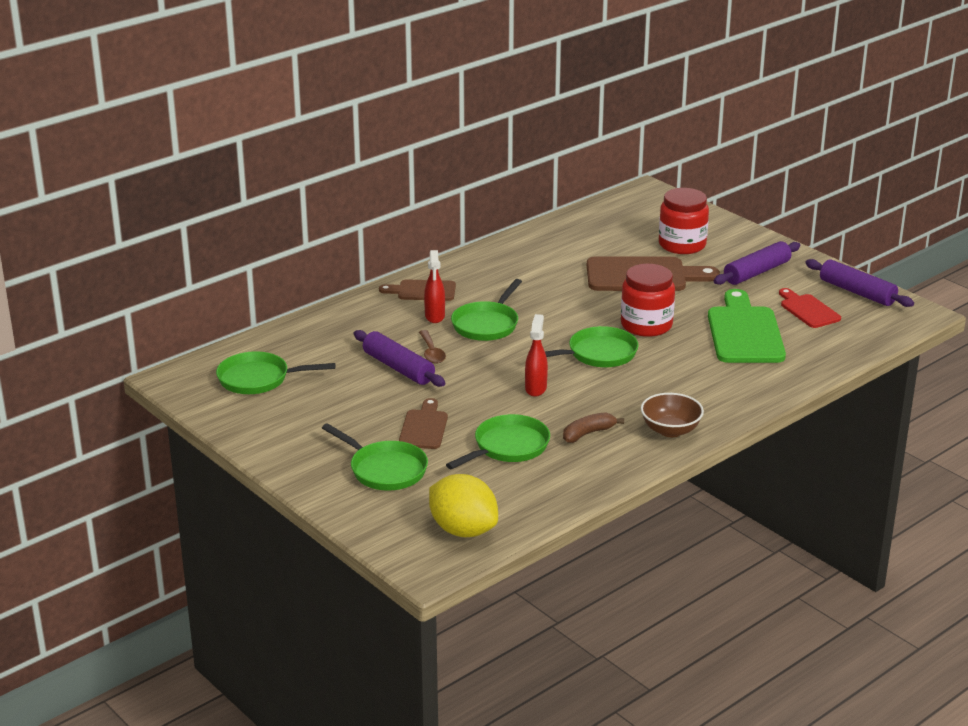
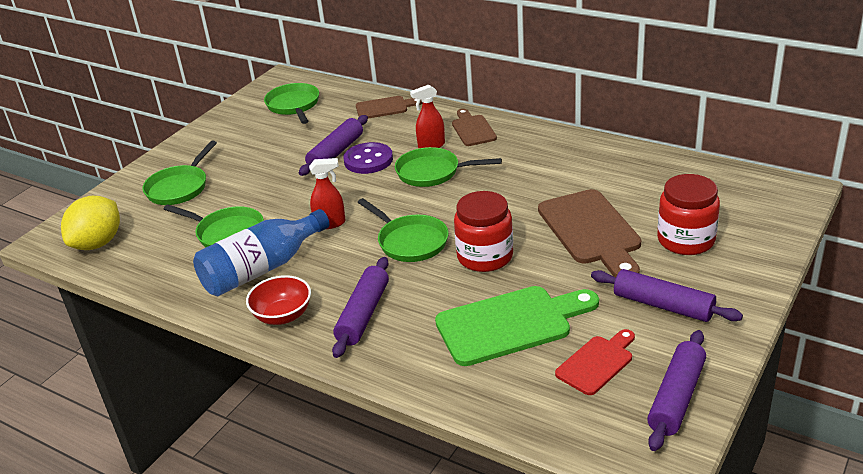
camera: 75 degrees right, 5 degrees up
(424, 427) = (247, 188): brown cutting board -> brown cutting board (385, 108)
(431, 352) = (368, 160): brown spoon -> purple button
(588, 433) = (262, 269): brown banana -> blue bottle
(670, 430) = (283, 315): brown bowl -> red bowl
(693, 391) = (363, 314): none -> purple rolling pin

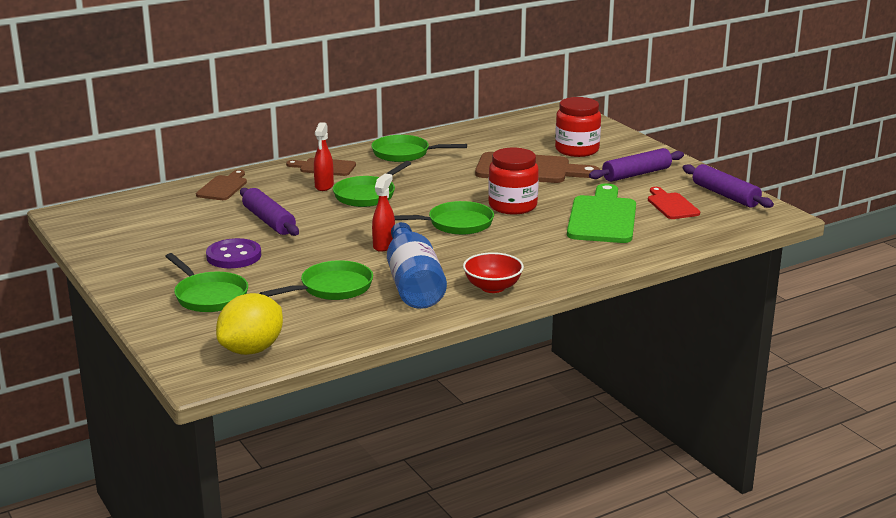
camera: 65 degrees left, 10 degrees down
(98, 243) = (252, 349): yellow lemon -> yellow lemon turned 75 degrees clockwise
(294, 105) = (141, 220): green pan -> green pan (404, 153)
(363, 314) = (530, 259): purple rolling pin -> none
(368, 160) = (305, 212): purple button -> purple button (234, 256)

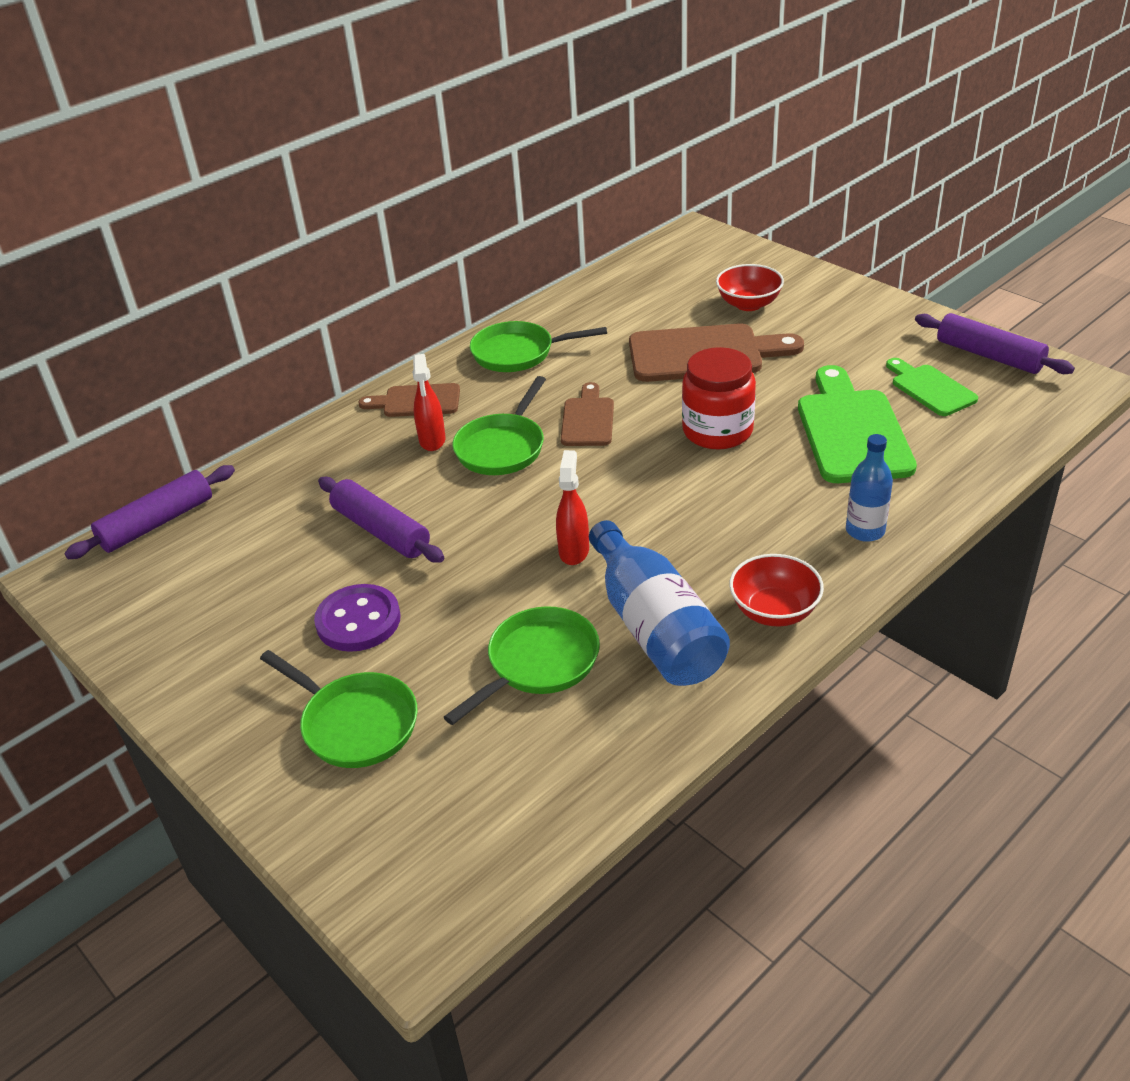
camera: 10 degrees left, 15 degrees up
(223, 187) = (285, 470): brown cutting board -> brown cutting board (588, 419)
(252, 349) = (474, 842): yellow lemon -> none
(456, 224) = (656, 484): green pan -> none
(577, 150) = (748, 304): red jar -> red bowl
(577, 262) = (865, 531): none -> blue bottle
(636, 174) = (851, 336): purple rolling pin -> purple rolling pin (157, 523)
(671, 205) = (930, 388): red cutting board -> green cutting board

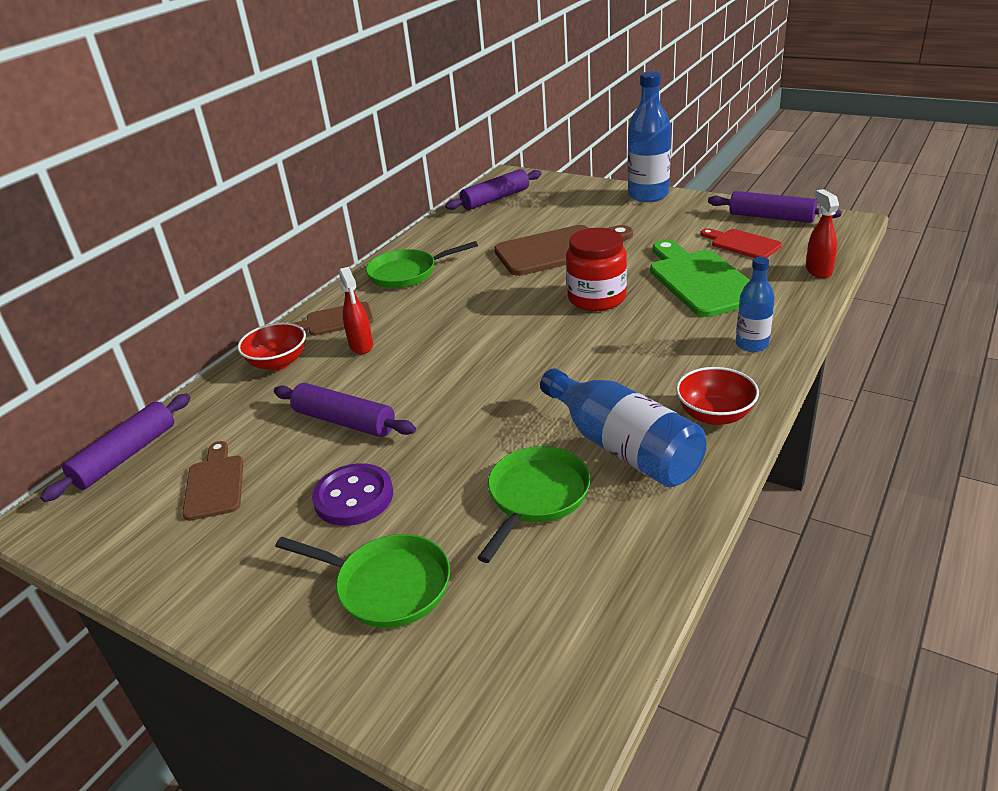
camera: 15 degrees left, 5 degrees down
(502, 447) = (425, 340): green pan -> none
(574, 551) = (523, 404): red spray bottle -> red spray bottle (818, 271)
(588, 419) = (487, 308): brown cutting board -> brown cutting board (215, 484)
(664, 264) = (495, 199): none -> purple rolling pin
(748, 304) = (574, 213): red bowl -> red bowl (278, 363)
(852, 293) = (648, 195): none -> blue bottle
(930, 388) = (742, 244): green cutting board -> red cutting board

